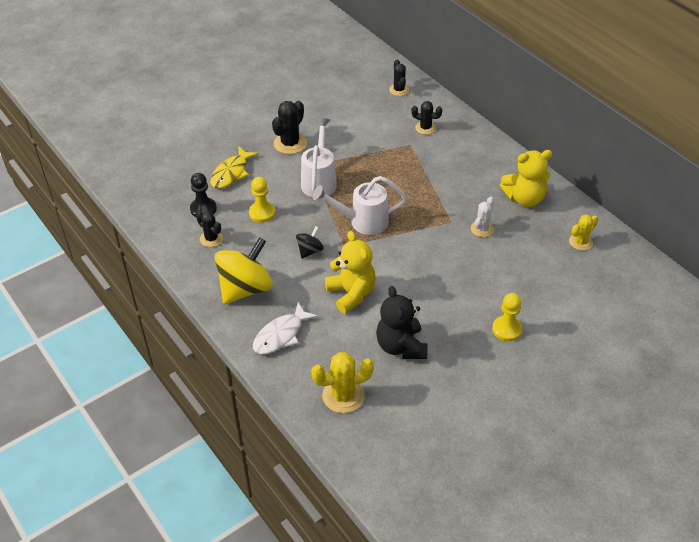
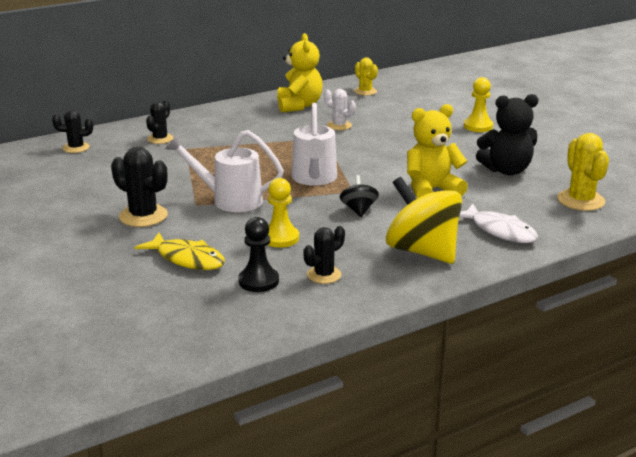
camera: 85 degrees left, 20 degrees down
(310, 251) = (358, 210): black spinning top -> black spinning top turned 45 degrees clockwise

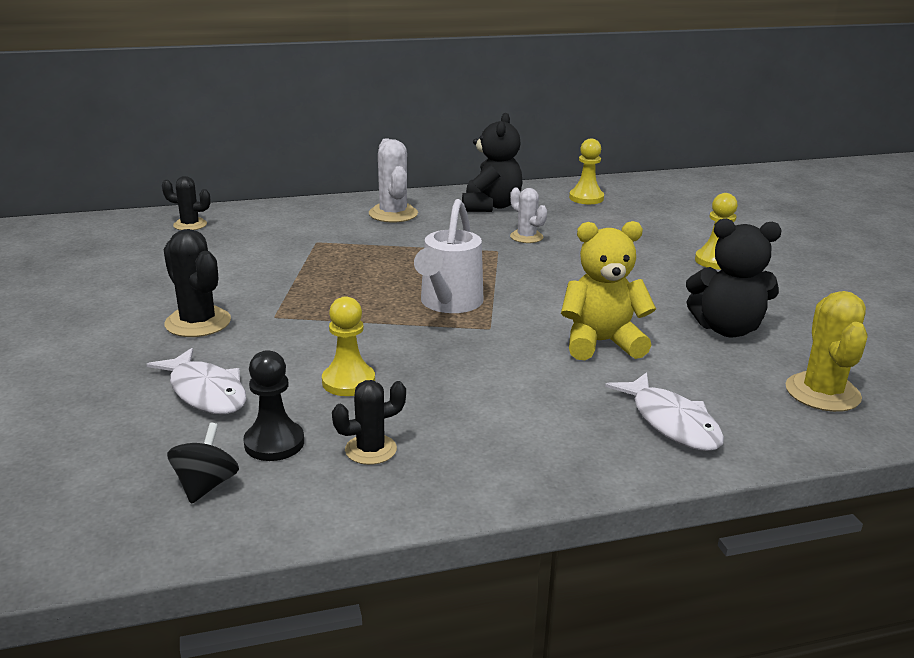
camera: 15 degrees right, 0 degrees up
(160, 139) = (294, 226): black cactus -> none
(187, 259) = (205, 392): yellow fish -> white fish
(229, 120) = (393, 214): none -> white cactus
(229, 200) = (320, 317): white watering can -> none
(299, 106) = (491, 206): yellow teddy bear -> black teddy bear
(358, 210) = (481, 357): black spinning top -> black spinning top (206, 485)
(365, 91) = (586, 198): yellow cactus -> yellow pawn
(422, 251) = (536, 436): yellow spinning top -> none

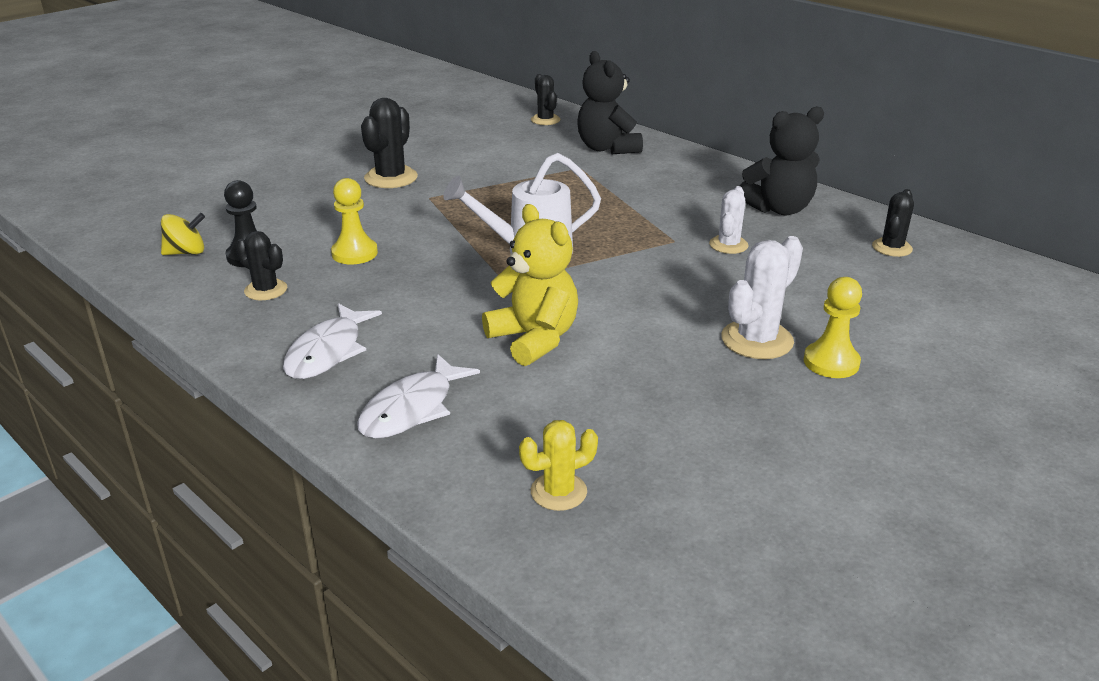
camera: 60 degrees right, 5 degrees up
(205, 392) = (297, 213): white fish -> white fish (328, 352)
(206, 485) = (186, 252): black spinning top -> yellow spinning top
(393, 214) = (685, 176): white cactus -> white cactus (757, 340)
(586, 198) = (892, 248): yellow pawn -> black cactus
(727, 329) = (649, 403): black teddy bear -> black teddy bear (607, 148)
(822, 393) = (558, 492): yellow cactus -> yellow cactus, size x0.64

